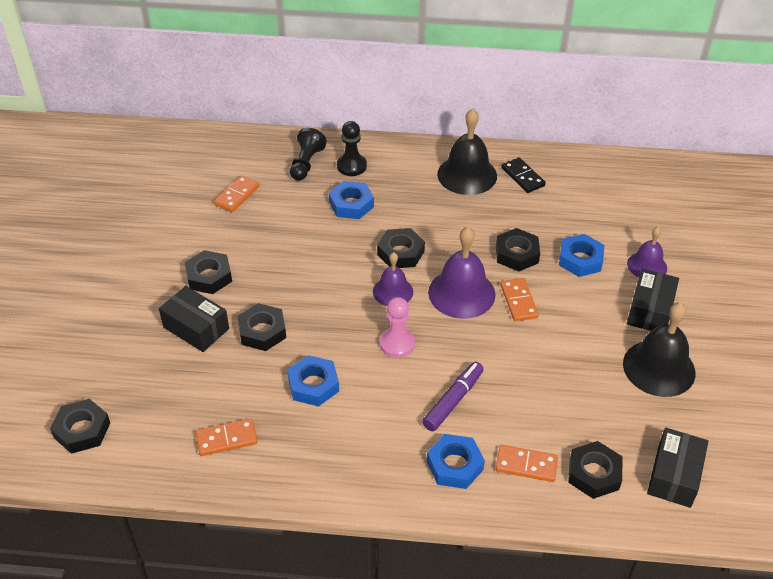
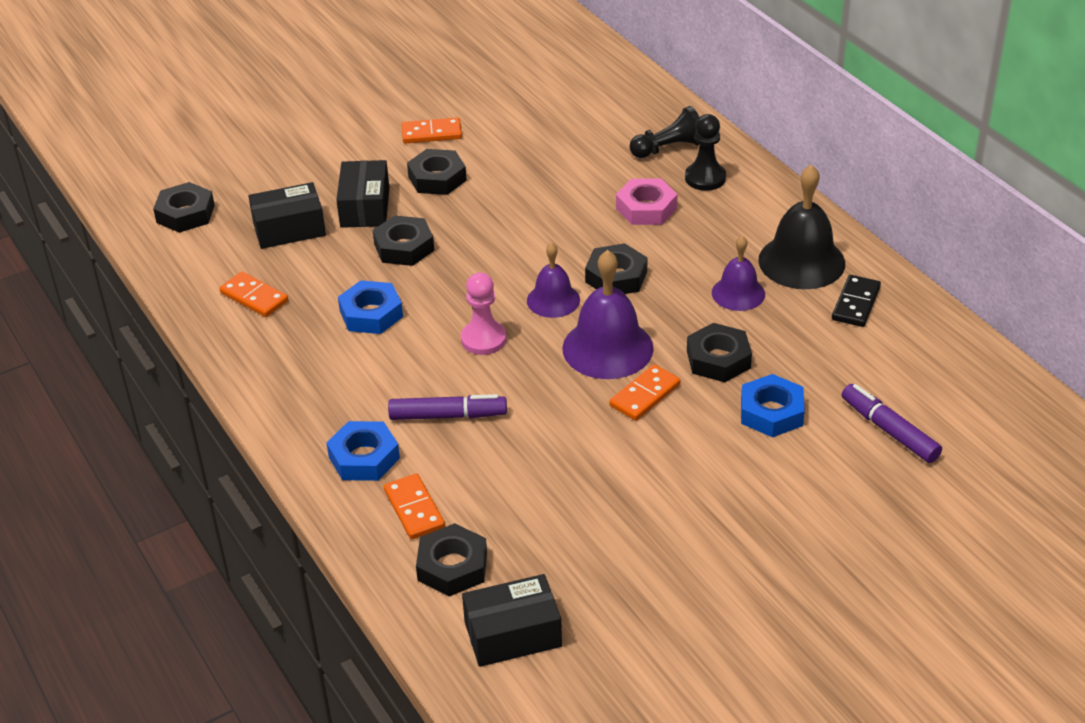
camera: 55 degrees right, 5 degrees down
(237, 196) = (565, 134): orange domino -> orange domino (431, 133)
(351, 204) = (646, 208): blue nut -> pink nut
(634, 226) = (889, 430): none -> purple marker
(647, 265) = (830, 471): purple bell -> purple bell (738, 293)
(650, 310) = (755, 506): black box -> black box (289, 229)
(659, 368) = (667, 553): black bell -> none

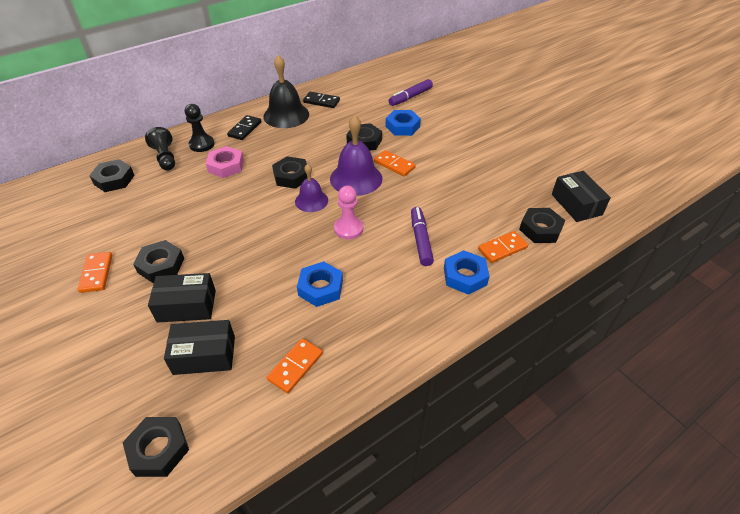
camera: 95 degrees left, 5 degrees up
(289, 229) = (204, 355): black box -> black box turned 75 degrees counterclockwise
(404, 247) = (244, 277): black nut -> black nut (114, 179)
(738, 293) = (310, 134): purple bell -> none
(752, 217) = (244, 129): none -> black domino

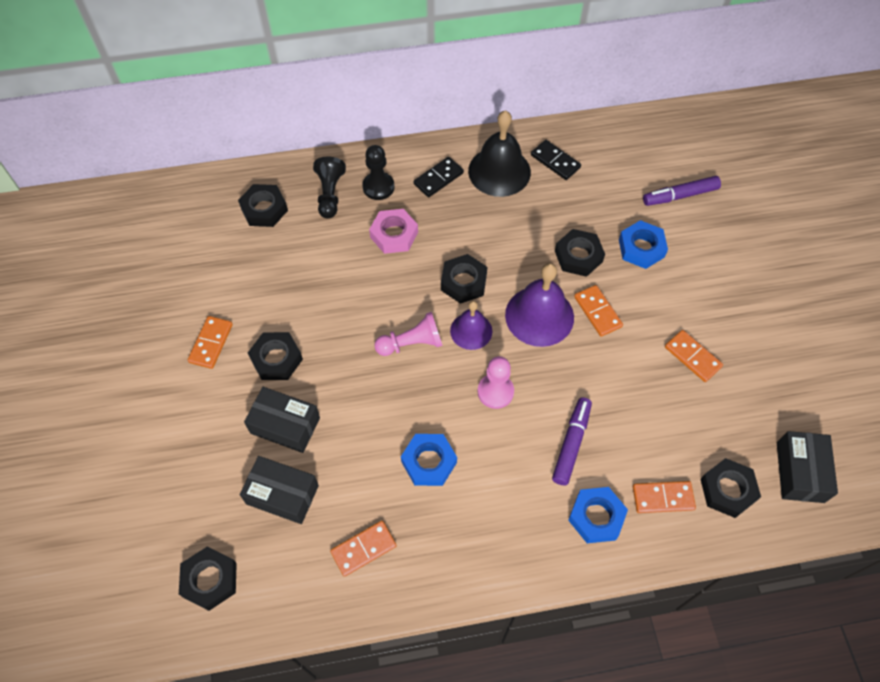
camera: 25 degrees right, 15 degrees up
(270, 221) = (411, 343): none -> pink pawn
(470, 169) = (692, 357): none -> orange domino

